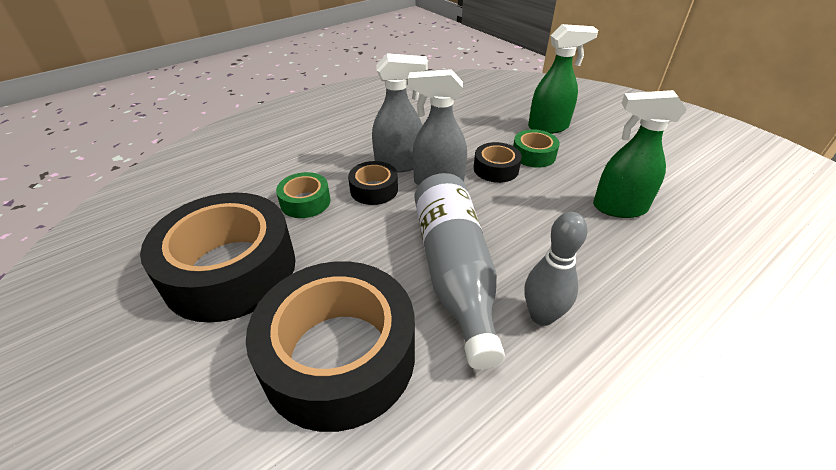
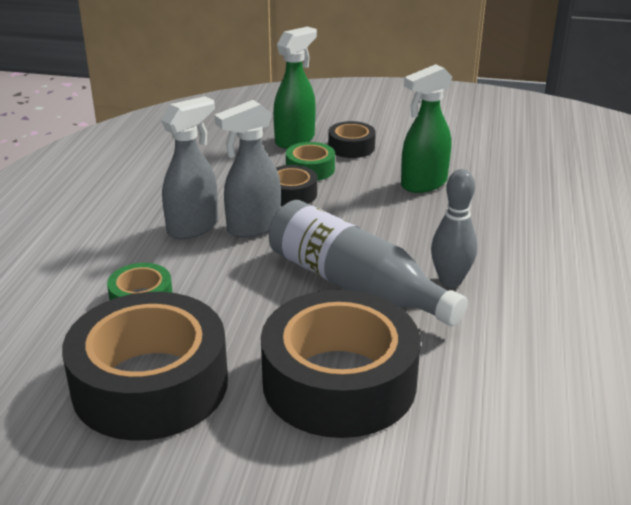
camera: 40 degrees left, 10 degrees down
(374, 189) = (198, 258): black tape -> black tape (351, 147)

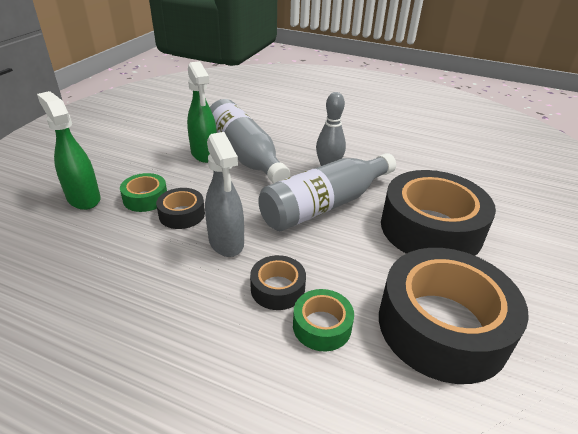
camera: 80 degrees left, 5 degrees up
(193, 227) = (209, 280): grey spray bottle -> none
(351, 147) = (123, 173): black tape -> black tape (277, 289)
(441, 211) = (245, 155): none -> grey bottle

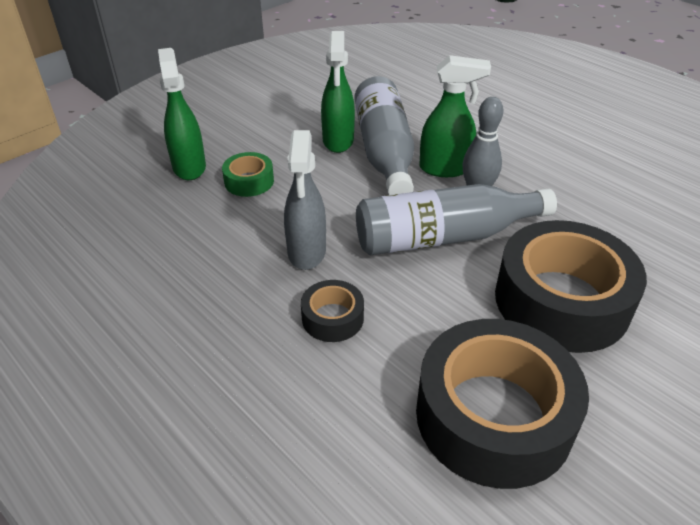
camera: 25 degrees right, 5 degrees up
(182, 214) = (277, 209): black tape -> none
(296, 158) = (445, 169): none -> green spray bottle
(322, 326) = (356, 371): green tape -> none

